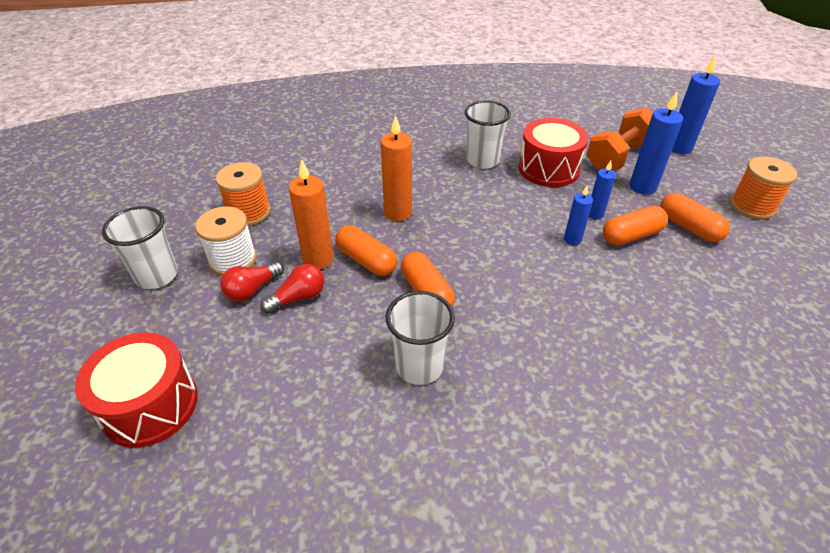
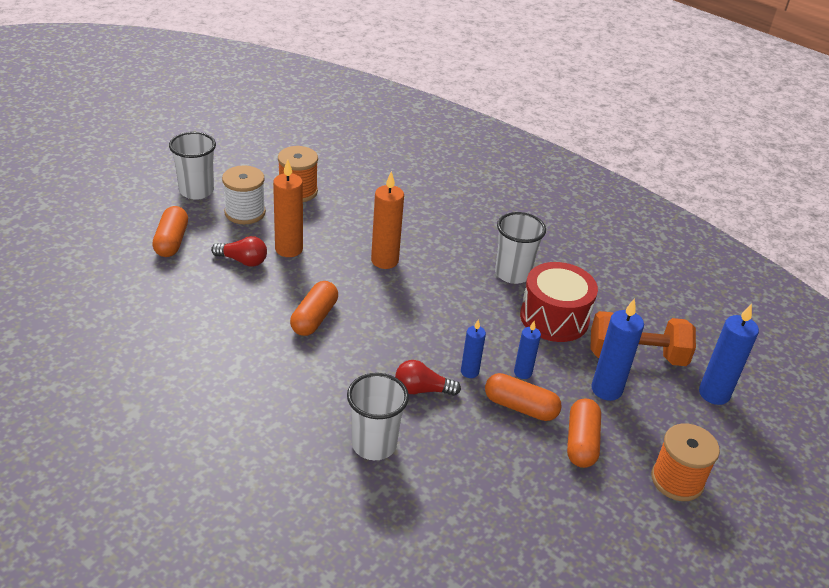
camera: 45 degrees right, 5 degrees down
(150, 405) = (100, 252): red drum -> none
(252, 289) = (228, 237): red light bulb -> red light bulb (422, 390)
(366, 260) = (313, 272): orange capsule -> orange capsule (171, 241)
(419, 366) = (240, 348): white cup -> white cup (374, 444)

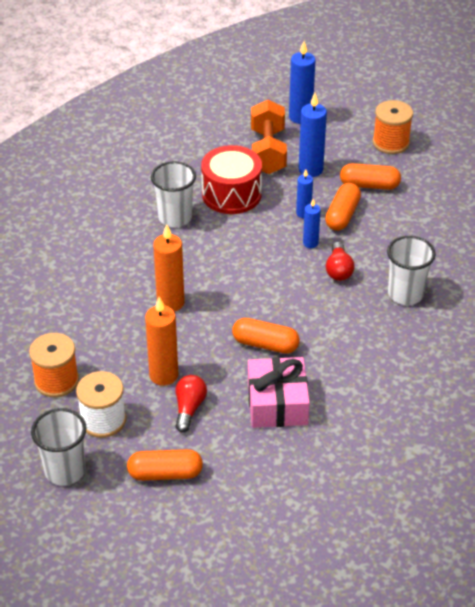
camera: 90 degrees left, 5 degrees up
(231, 317) = (277, 403): none -> pink gift

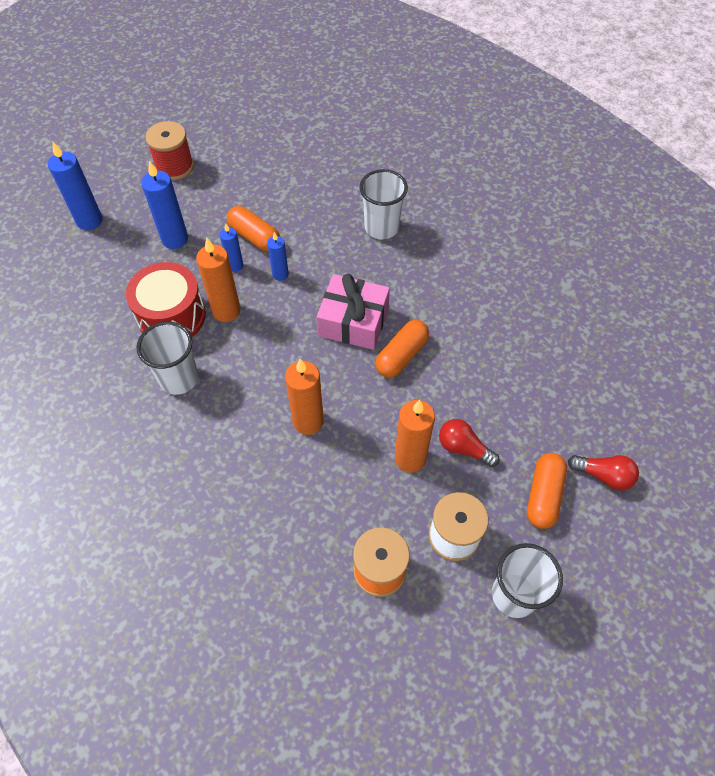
camera: 70 degrees left, 15 degrees up
(254, 223) = (226, 311): none -> orange candle
(268, 152) = (125, 264): orange dumbbell -> none
(277, 403) = (481, 370): pink gift -> pink gift (353, 321)
(338, 270) = (327, 265): red light bulb -> red light bulb (603, 475)
(369, 185) = (224, 203): orange capsule -> none
(391, 143) = (174, 167): orange spool -> red spool

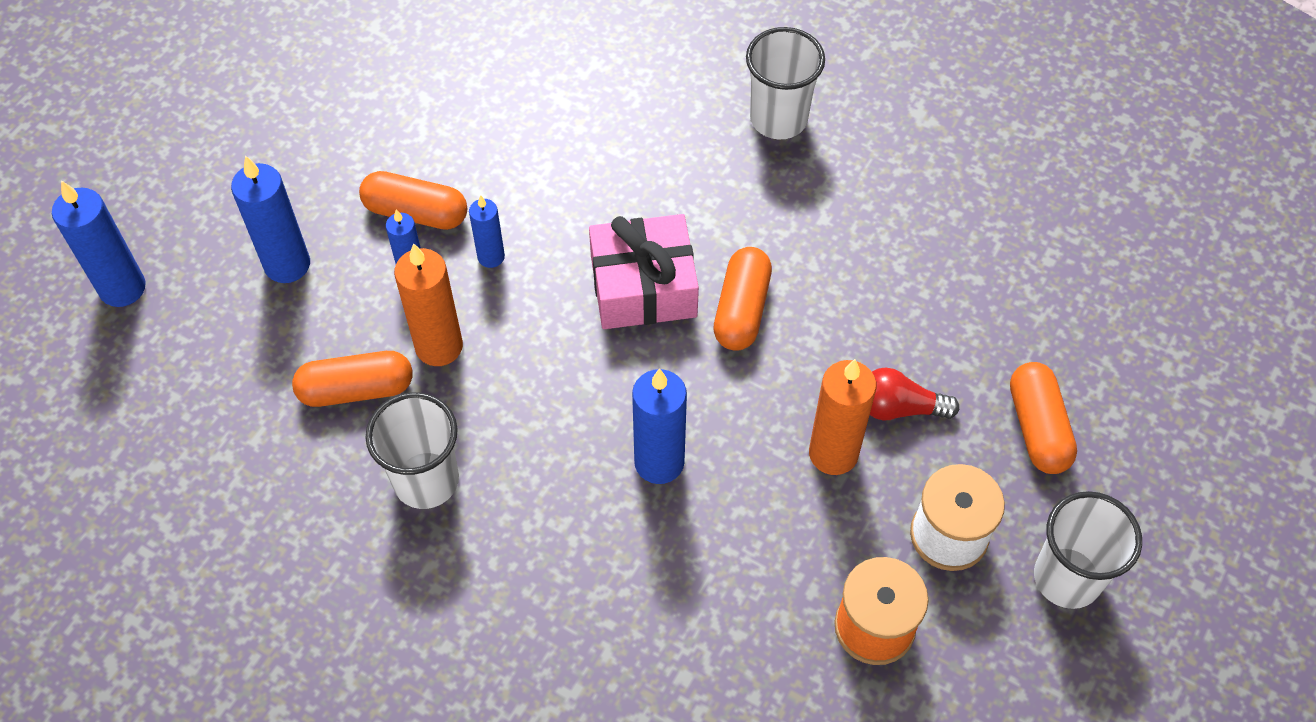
camera: 25 degrees left, 0 degrees up
(171, 316) = (356, 389): red drum -> orange capsule
(174, 167) = (214, 144): red spool -> none
(308, 421) = (659, 462): orange candle -> blue candle
(381, 227) = (606, 124): white cup -> white cup (778, 119)
(603, 475) = (1101, 367): red light bulb -> none

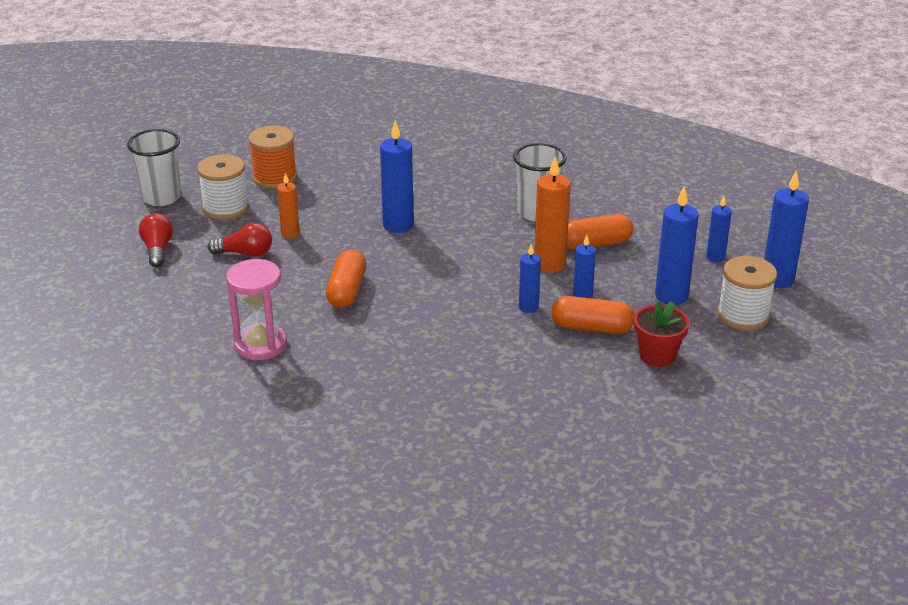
camera: 175 degrees right, 25 degrees down
(188, 343) = (715, 257): none -> blue candle
(207, 220) = (743, 315): none -> white spool
(348, 158) = (657, 355): none -> red flower pot
(643, 286) = (416, 298): pink gift -> none
(778, 119) = (315, 399): white cup -> none
(833, 453) = (290, 233): orange candle -> orange candle, size x0.59
(853, 213) = (260, 344): none -> pink hourglass
(1038, 428) = (157, 249): orange capsule -> red light bulb

